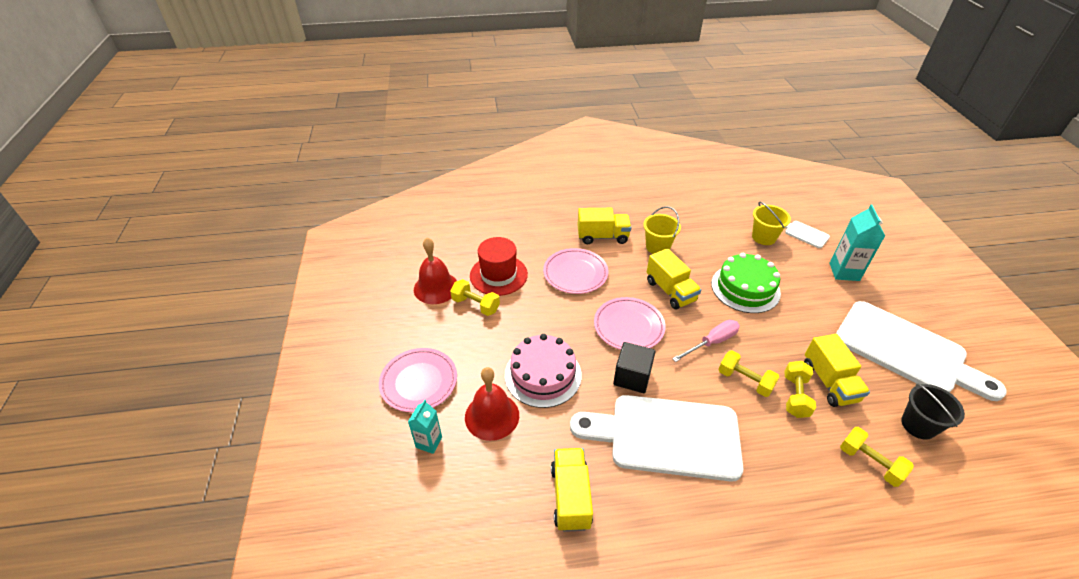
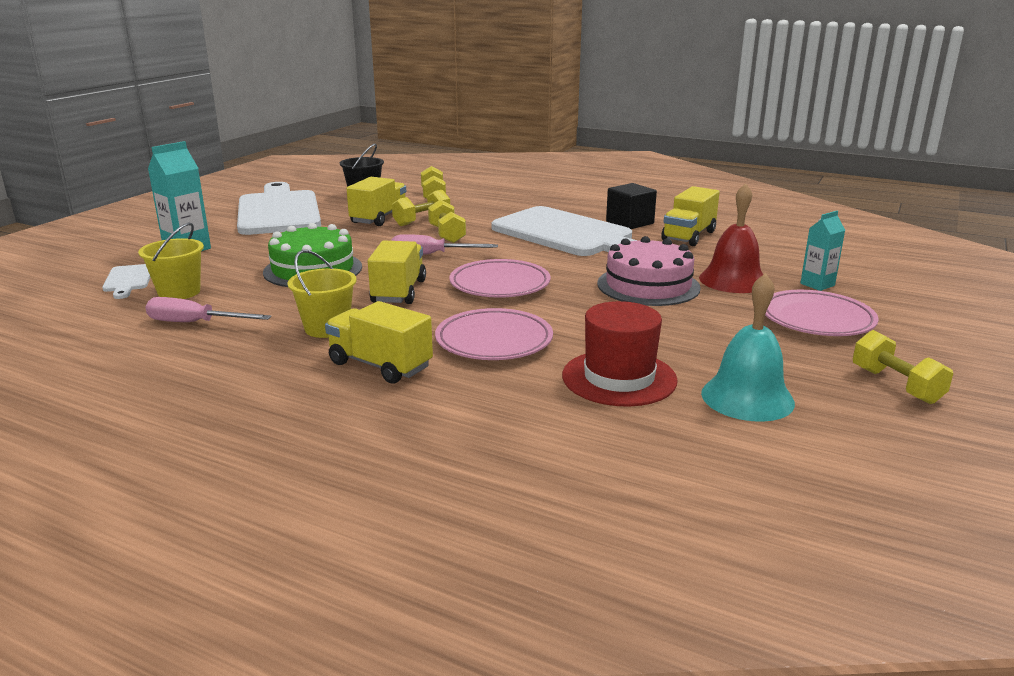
camera: 145 degrees left, 20 degrees down
(436, 287) = (747, 397): red bell -> turquoise bell
(476, 305) = (688, 358): yellow dumbbell -> yellow dumbbell (896, 385)
(632, 377) = (550, 261): black cube -> black cube (629, 222)
(714, 223) = (195, 323): none -> pink screwdriver

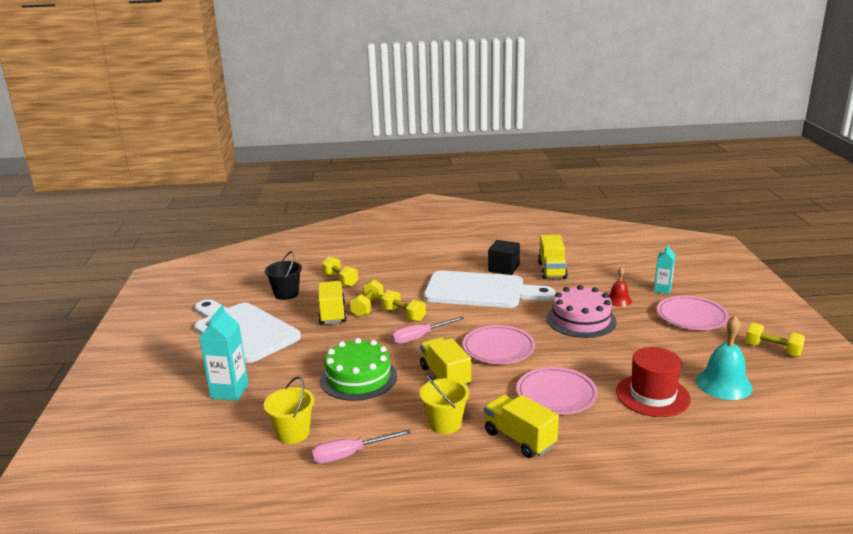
camera: 30 degrees left, 0 degrees up
(128, 280) = (232, 437): white cutting board -> none
(380, 365) = (519, 439): yellow truck -> yellow truck turned 45 degrees clockwise
(733, 280) = (618, 300): red bell -> red bell, size x0.58

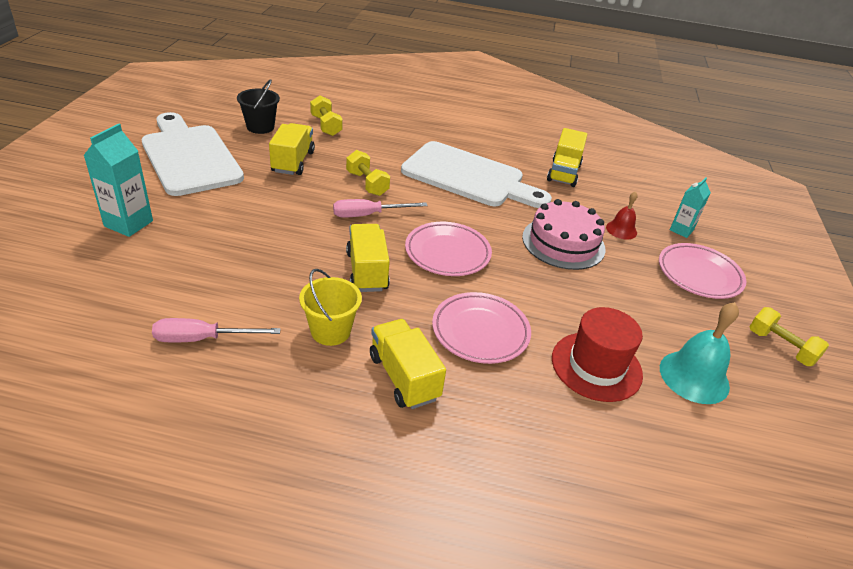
camera: 10 degrees right, 15 degrees up
(293, 433) = (159, 293): yellow bucket -> none
(358, 378) = (272, 245): green cake -> none
(367, 307) = (334, 164): yellow dumbbell -> none
(503, 268) = (510, 157): black cube -> none

